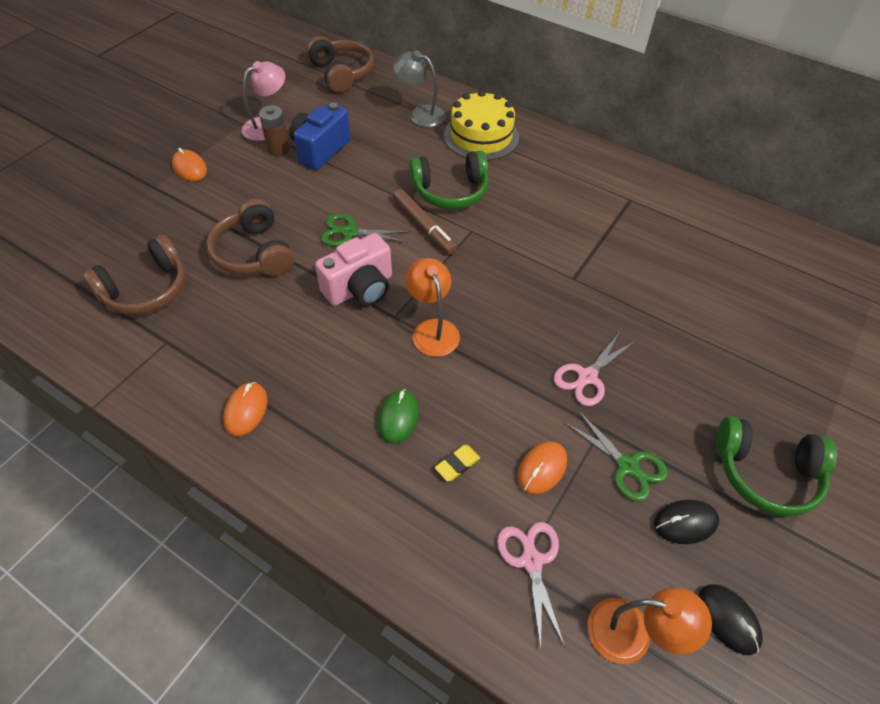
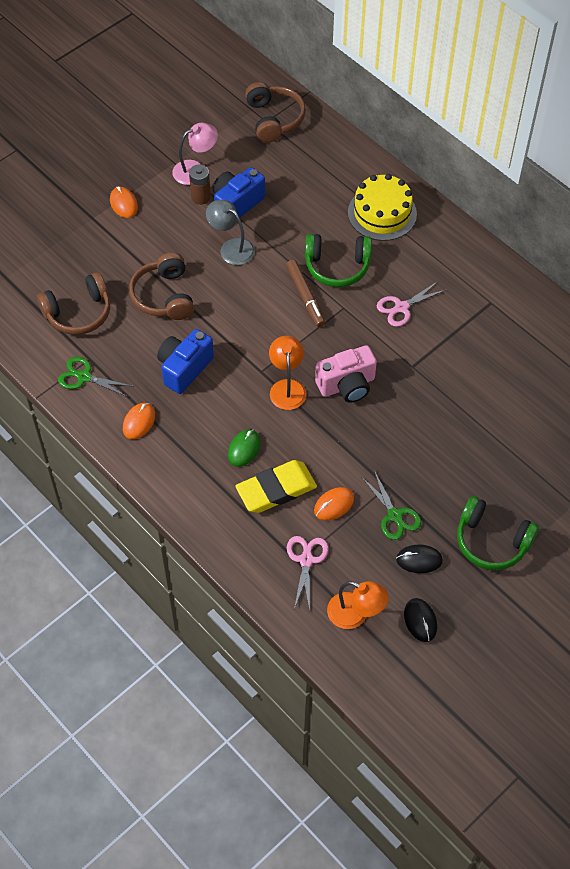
camera: 15 degrees right, 5 degrees up
(295, 330) = (184, 368): none -> blue camera
(350, 232) = (243, 291): green scissors -> green scissors (84, 377)
(360, 288) = (240, 343): pink camera -> pink camera (347, 385)
(420, 114) = (334, 179): grey lamp -> grey lamp (231, 247)
(457, 464) = (276, 489): yellow eraser -> yellow eraser, size x2.38
(587, 377) = (391, 447): pink scissors -> pink scissors (401, 307)

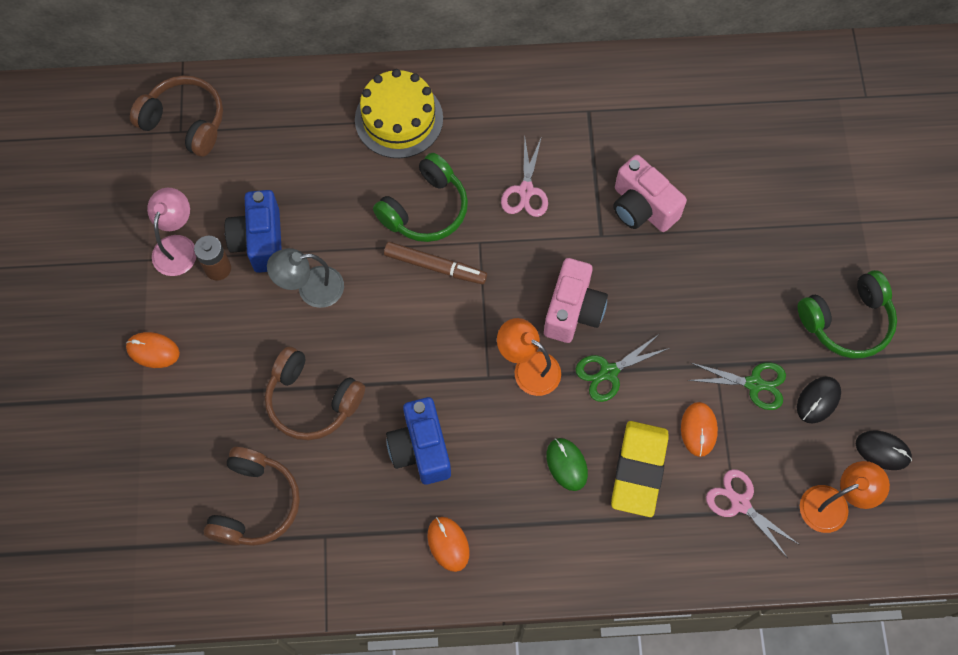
camera: 50 degrees left, 10 degrees up
(84, 377) = (344, 559): green scissors -> green scissors (609, 372)
(454, 375) = (642, 207): none -> pink camera

